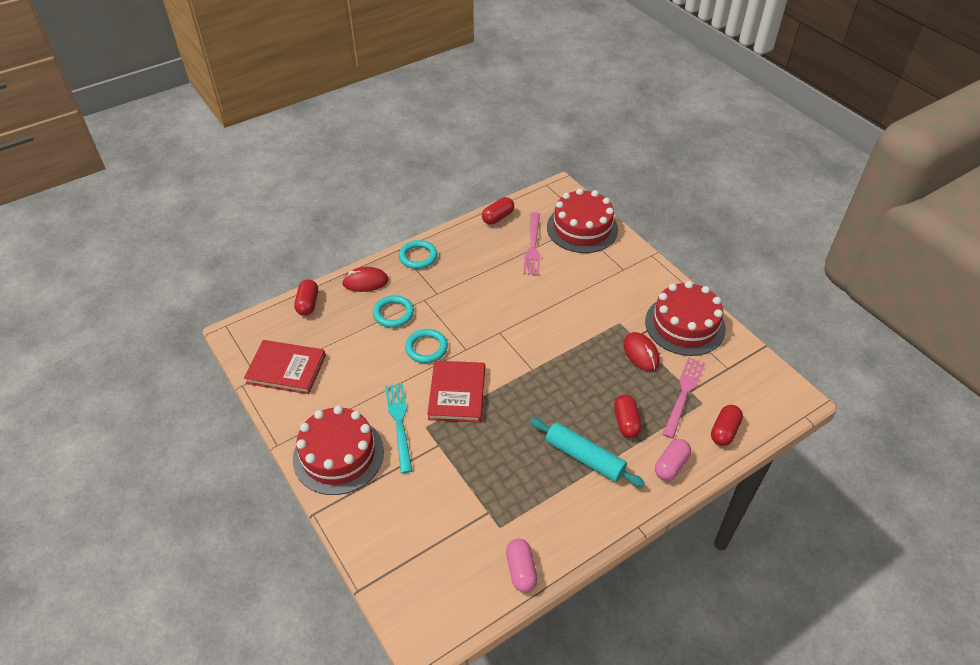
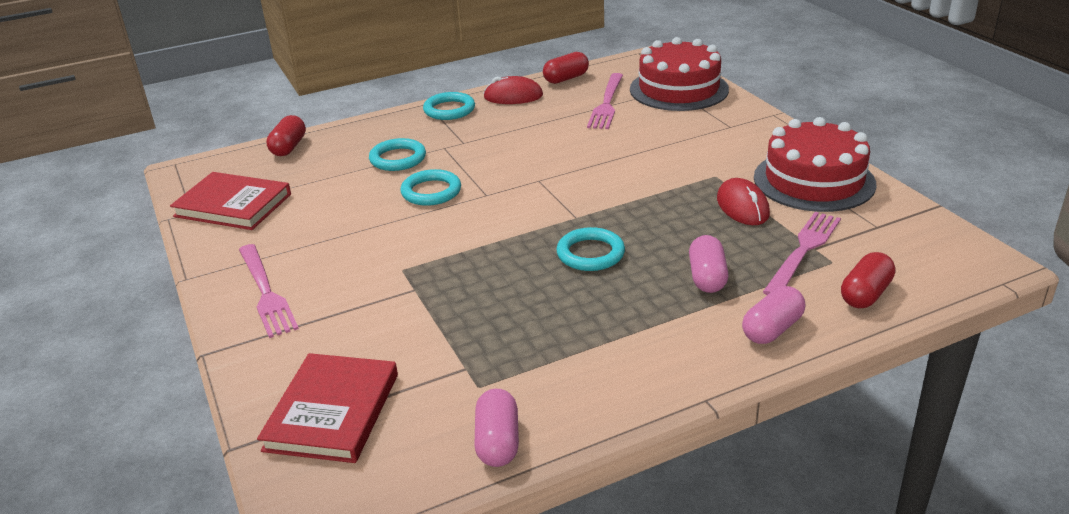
camera: 10 degrees right, 15 degrees down
(338, 455) = (266, 293): red cake -> pink fork
(365, 282) = (372, 130): red mouse -> red mouse (513, 96)
(399, 423) = (366, 263): turquoise fork -> none
(457, 393) = (459, 237): red book -> red book (332, 412)
(548, 404) = (590, 254): none -> turquoise ring
(584, 457) = (633, 313): turquoise rolling pin -> none
(626, 422) = (707, 277): red capsule -> pink capsule

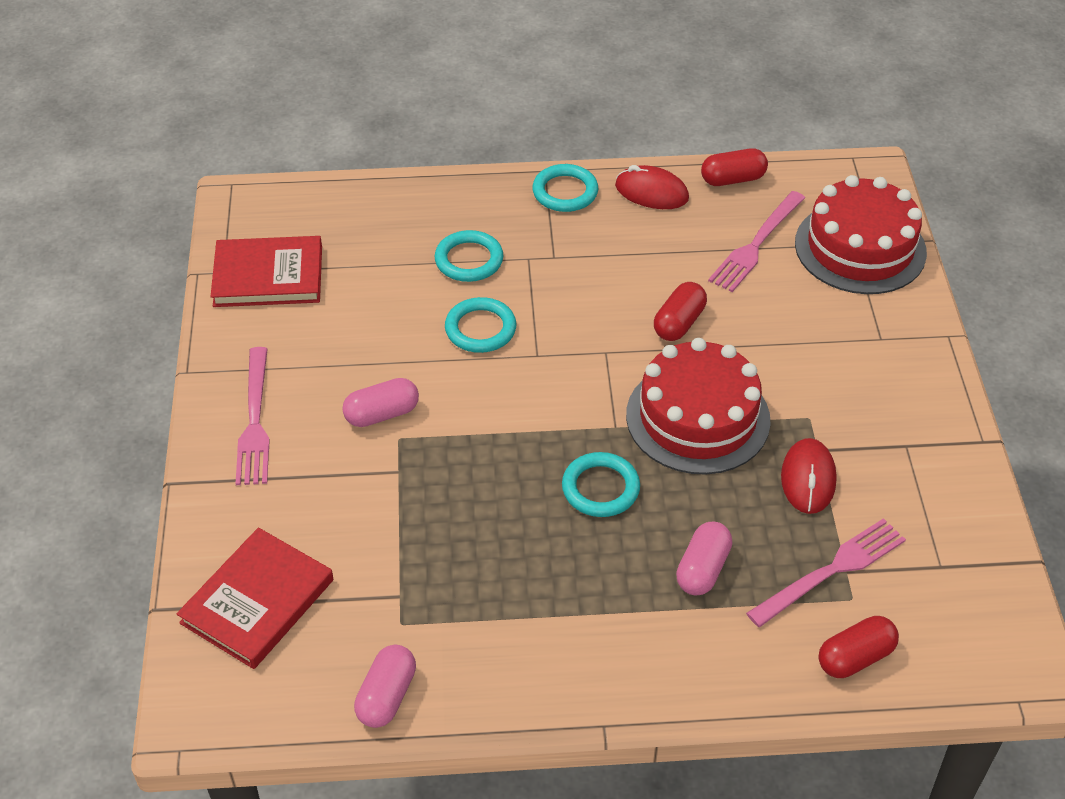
camera: 20 degrees right, 15 degrees up
(233, 205) = (268, 276): red book -> red book turned 45 degrees counterclockwise
(289, 147) = (359, 198): red capsule -> red capsule (679, 323)
(772, 329) = (725, 665): pink capsule -> pink capsule (382, 414)
(814, 180) = (918, 467): red cake -> red cake (698, 417)

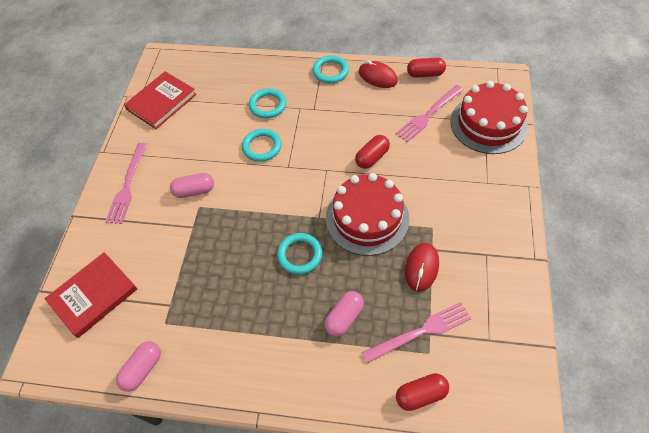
camera: 15 degrees right, 10 degrees up
(268, 276) = (161, 102): red book -> red book turned 60 degrees counterclockwise

